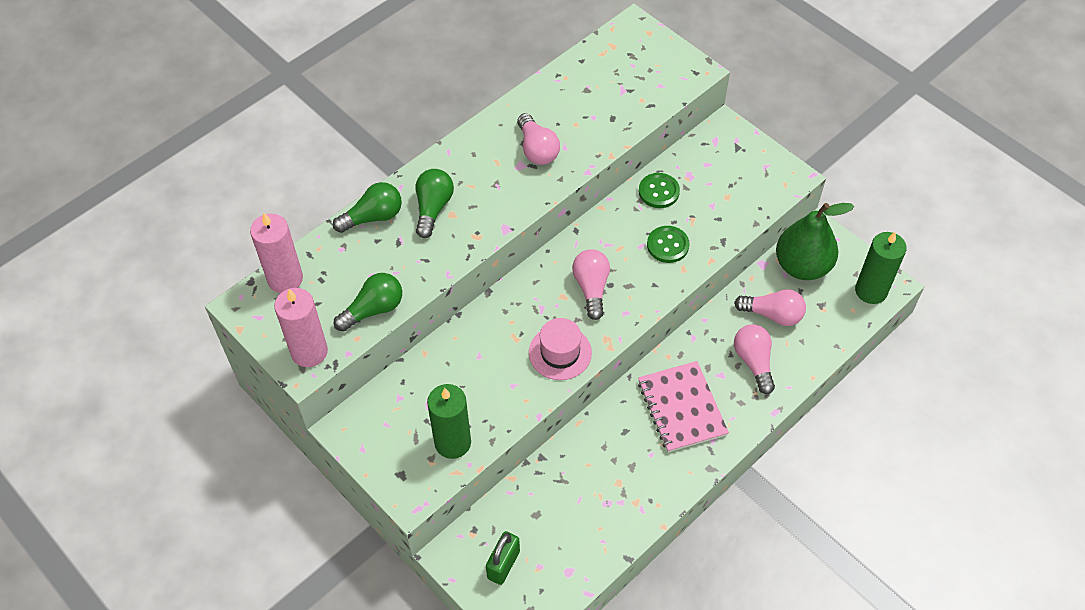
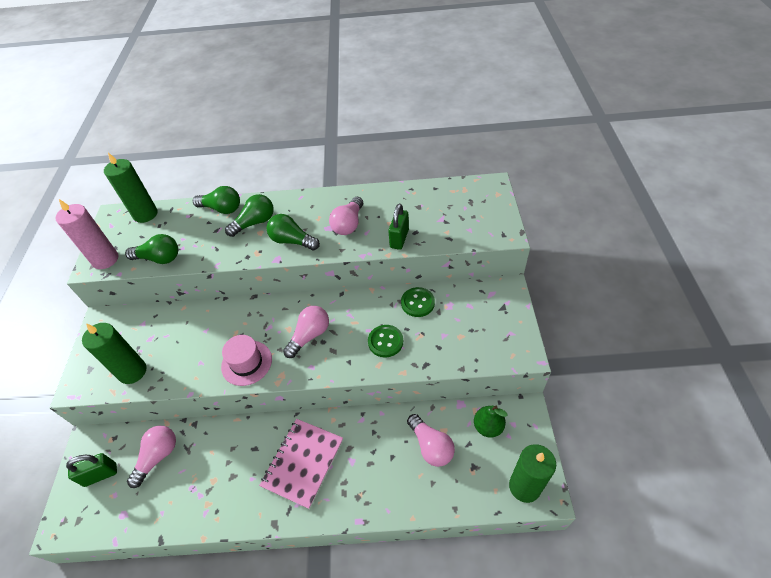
camera: 45 degrees right, 5 degrees down
(285, 279) = (145, 214): pink candle -> green candle
(499, 201) = (292, 241): none -> green light bulb
(604, 134) = (399, 239): none -> green padlock
(753, 362) = (382, 470): pink light bulb -> pink light bulb (158, 456)
(802, 266) = (488, 427): green pear -> green pear, size x0.56

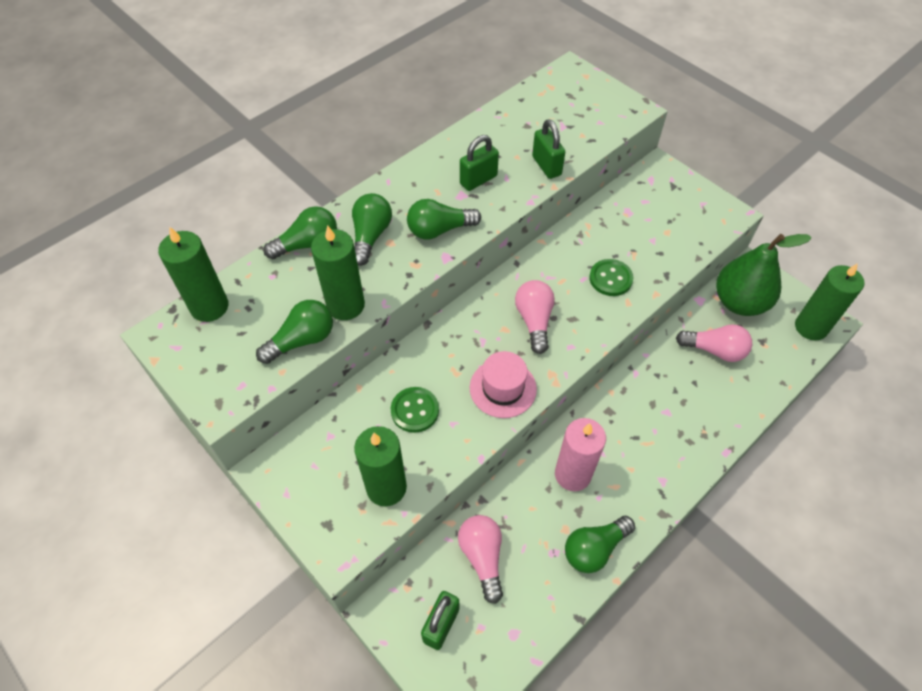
camera: 45 degrees left, 5 degrees up
(105, 259) = (228, 386): pink candle -> pink candle (572, 474)
(199, 253) = (345, 305): none -> green candle
(214, 507) = (594, 549): none -> green light bulb
(303, 463) = (628, 447): pink notebook -> none
(348, 224) = (478, 180): pink light bulb -> green padlock
(417, 303) = (598, 226): green button -> green button (415, 410)
(488, 427) = (739, 302): green pear -> green pear, size x1.78

